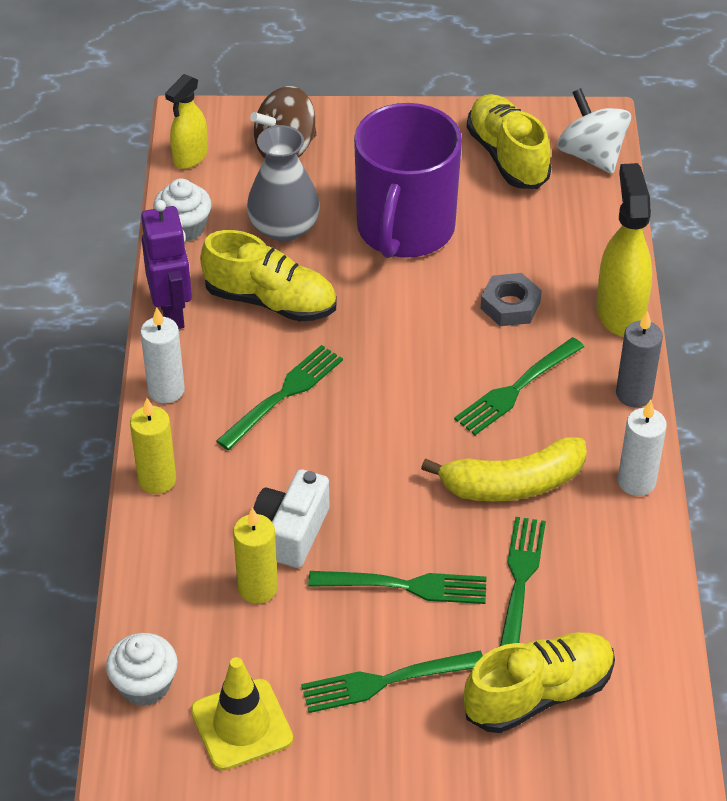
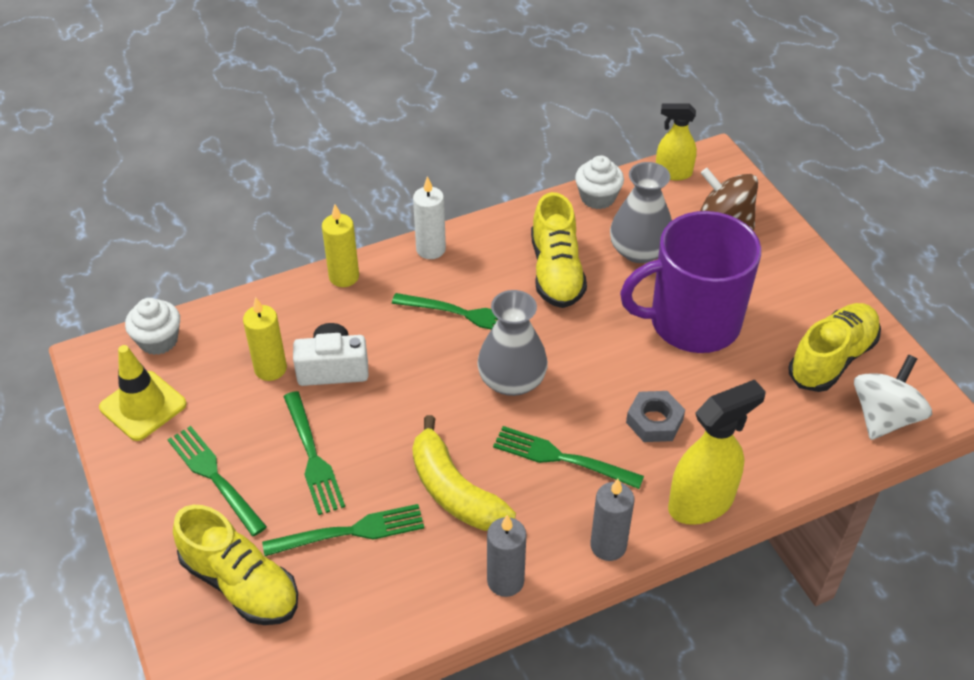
camera: 65 degrees right, 0 degrees up
(172, 313) = (507, 224): purple robot -> none
(397, 390) = (512, 380): none -> grey vase
(636, 482) = (505, 581): white candle -> grey candle

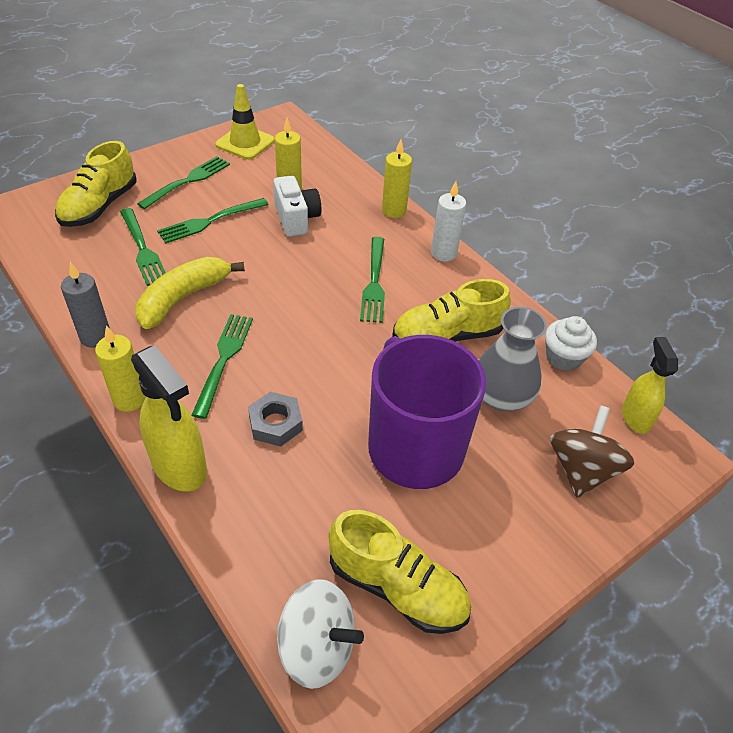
camera: 75 degrees right, 0 degrees up
(158, 340) = (304, 138): white cupcake -> none
(512, 380) = (306, 319): grey vase -> none
(608, 546) = (129, 399): grey candle -> yellow candle

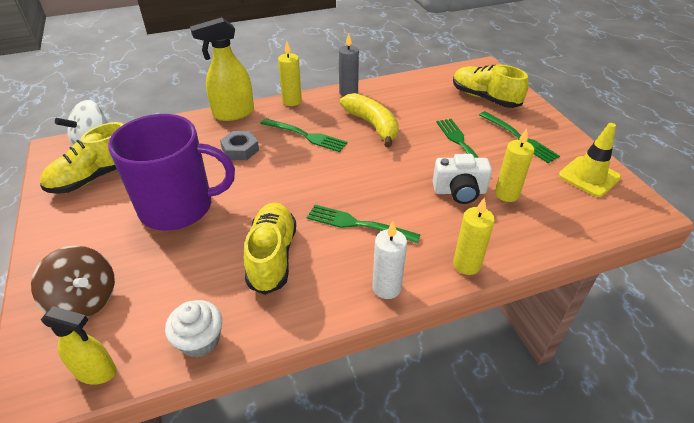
camera: 110 degrees right, 5 degrees down
(142, 249) = (431, 112): green fork -> none
(501, 396) = (187, 272): grey vase -> none

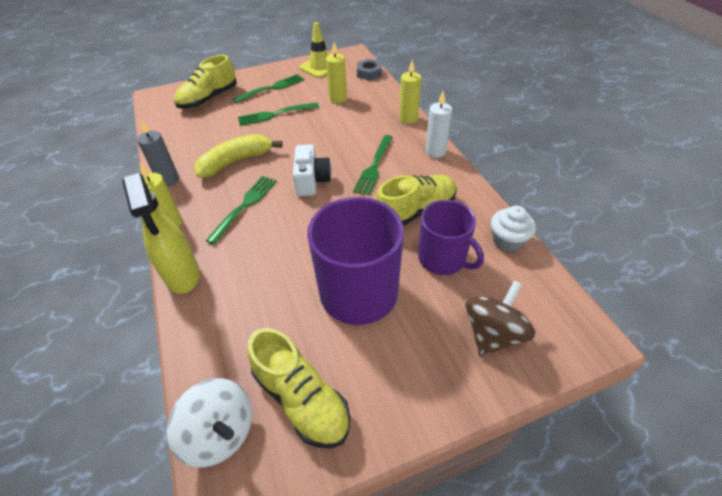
camera: 90 degrees left, 5 degrees up
(96, 371) = (556, 299): yellow spray bottle -> none
(193, 272) = (443, 259): none -> purple mug
(240, 149) = (261, 256): grey nut -> grey nut (369, 73)
(272, 256) = (416, 211): yellow shoe -> yellow shoe turned 150 degrees clockwise
(459, 191) = (335, 118): white camera -> white camera (311, 181)

